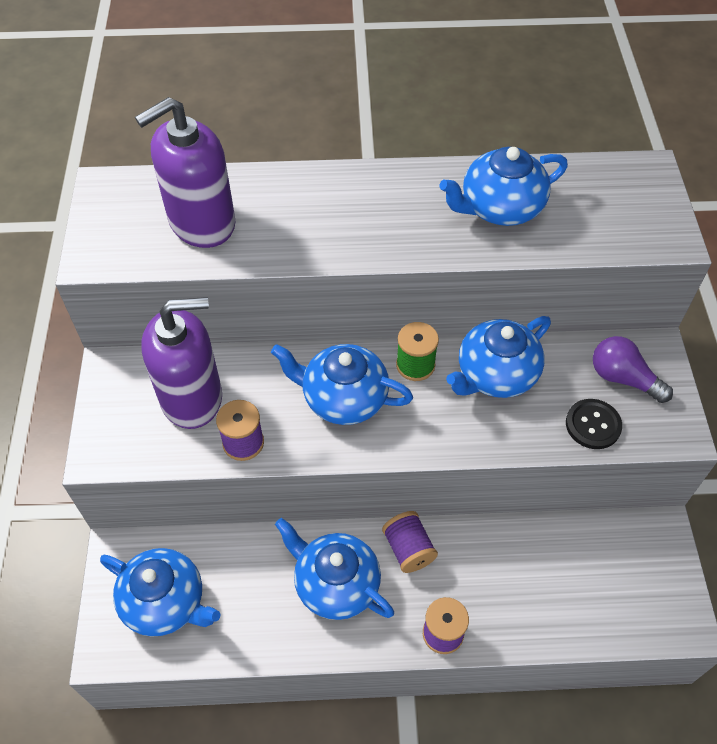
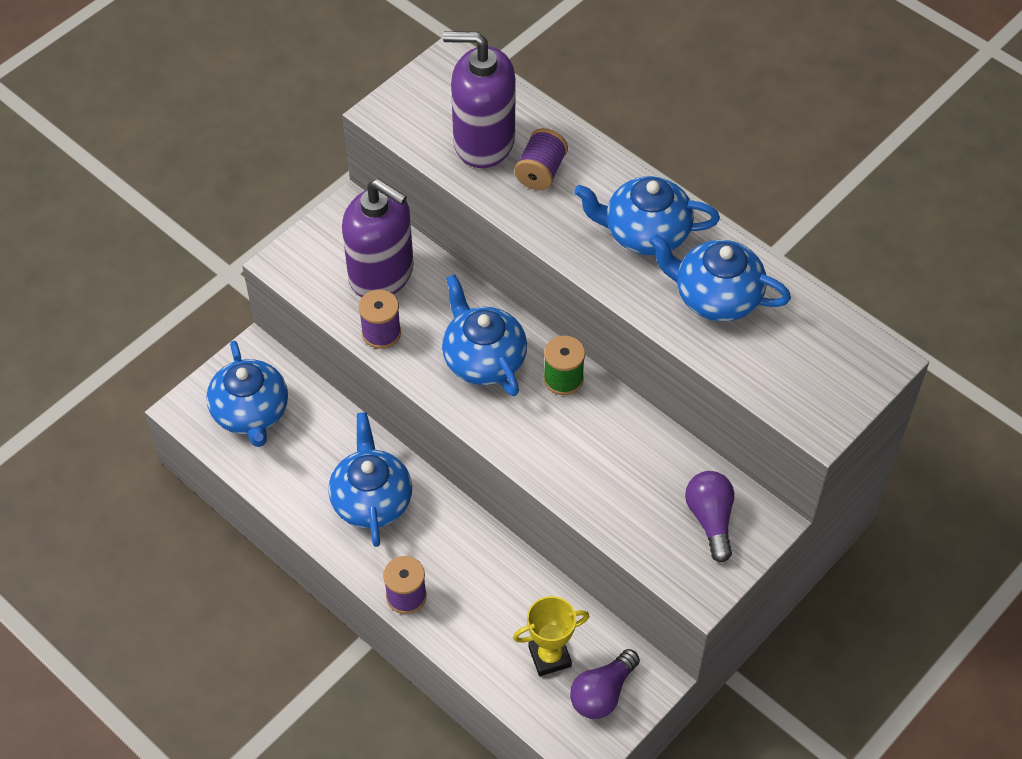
camera: 45 degrees right, 0 degrees up
(408, 549) = (448, 522): purple spool -> purple spool (541, 172)
(495, 375) = (614, 435): blue teapot -> blue teapot (645, 233)
(585, 580) = (549, 656): none -> yellow trophy
(593, 425) = (641, 530): black button -> none
(646, 572) = (602, 693): none -> purple light bulb

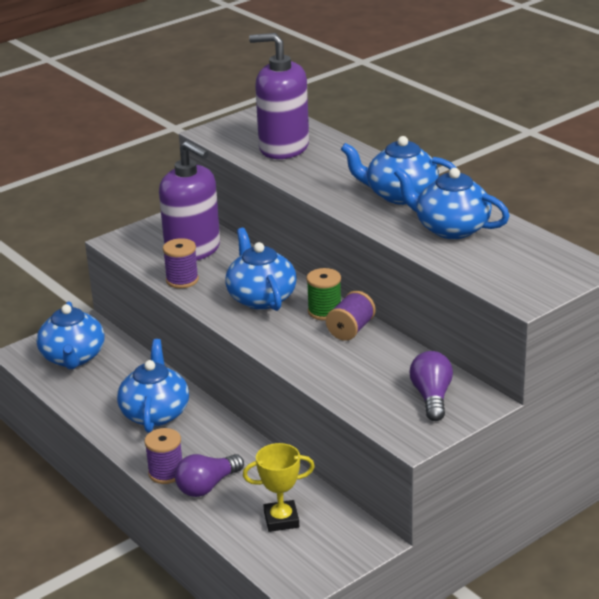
camera: 10 degrees right, 25 degrees down
(541, 172) = (324, 163): purple spool -> purple spool (351, 330)
(602, 693) = (323, 547): purple light bulb -> purple light bulb (207, 486)

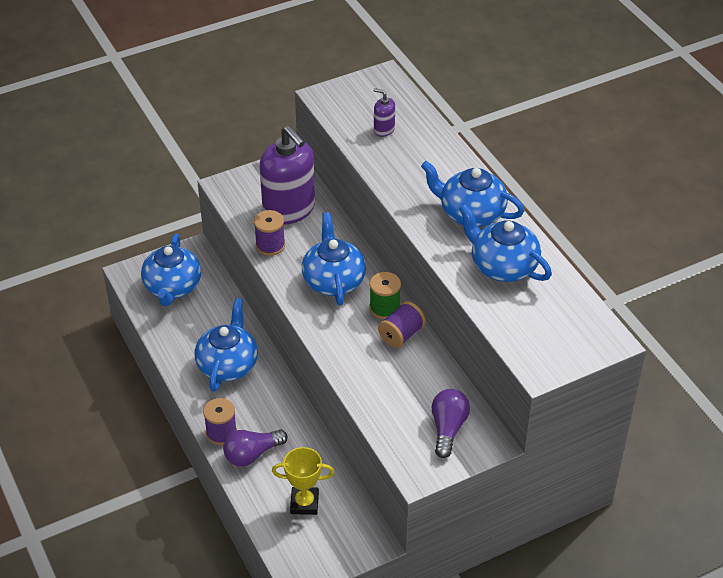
camera: 10 degrees right, 15 degrees up
(283, 148) = (384, 129): purple soap dispenser -> purple soap dispenser, size x0.44

